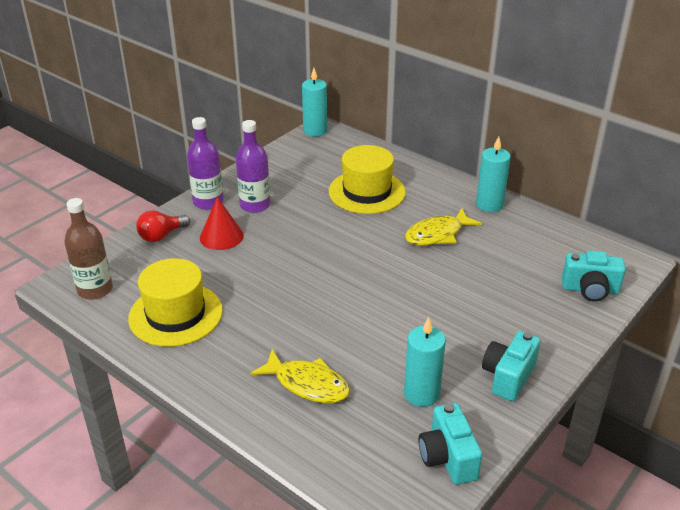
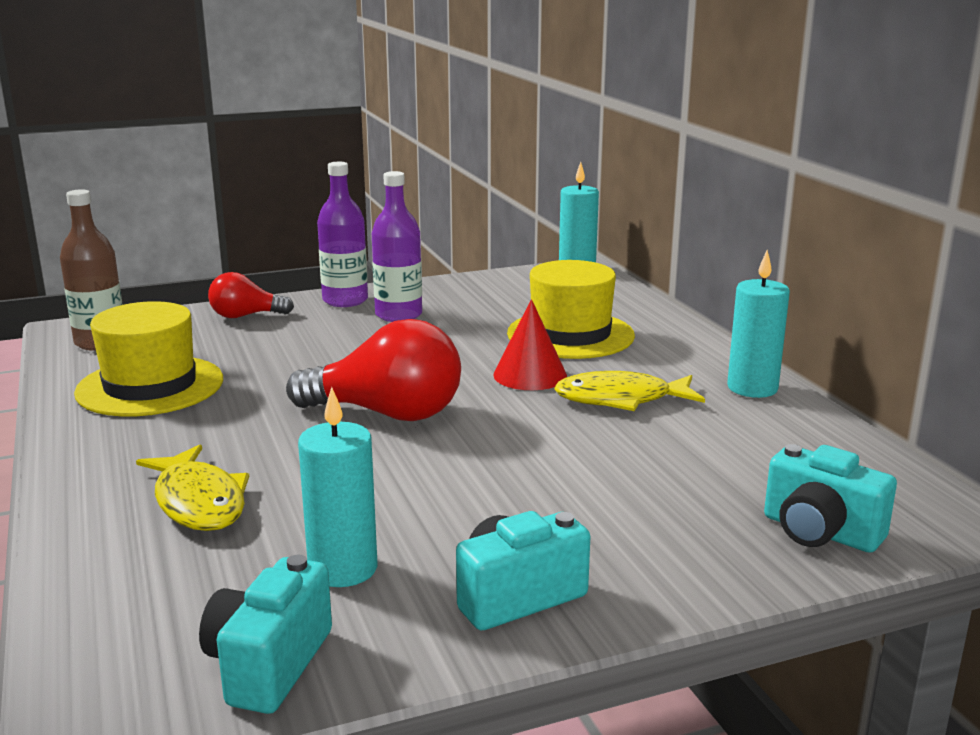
camera: 30 degrees right, 15 degrees down
(221, 236) = (314, 332): red cone -> red cone (530, 375)
(334, 287) = (387, 414): none -> red light bulb

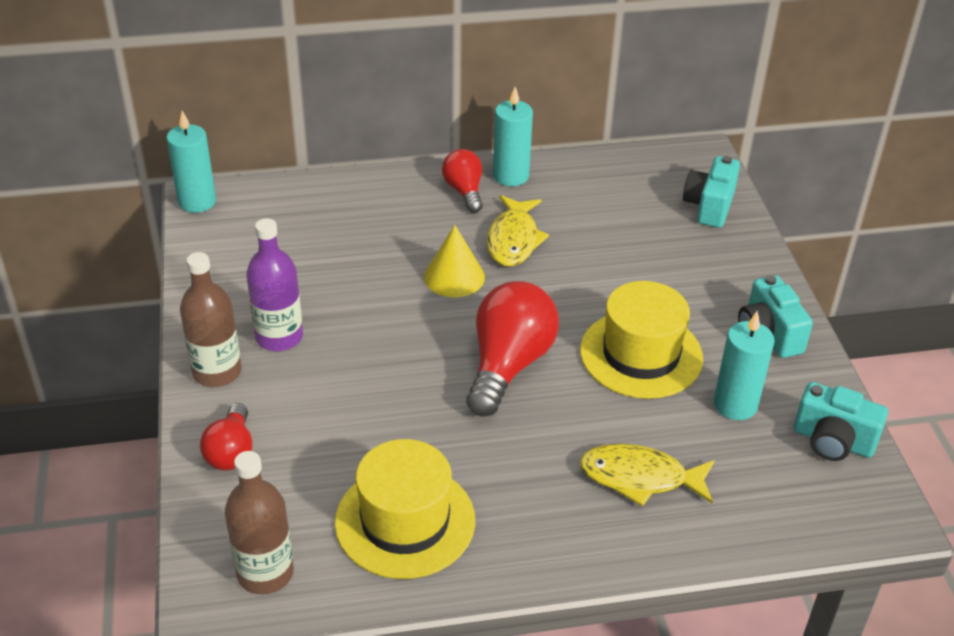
camera: 80 degrees left, 20 degrees up
(199, 502) = (640, 478): yellow fish -> yellow fish turned 150 degrees counterclockwise
(345, 300) = (217, 372): purple bottle -> brown bottle
(530, 375) = (454, 276): red cone -> yellow cone
(570, 335) = (375, 239): yellow hat -> yellow hat (641, 354)
(695, 366) = (464, 191): none -> red light bulb
(820, 532) = (709, 206): turquoise camera -> turquoise camera turned 150 degrees clockwise

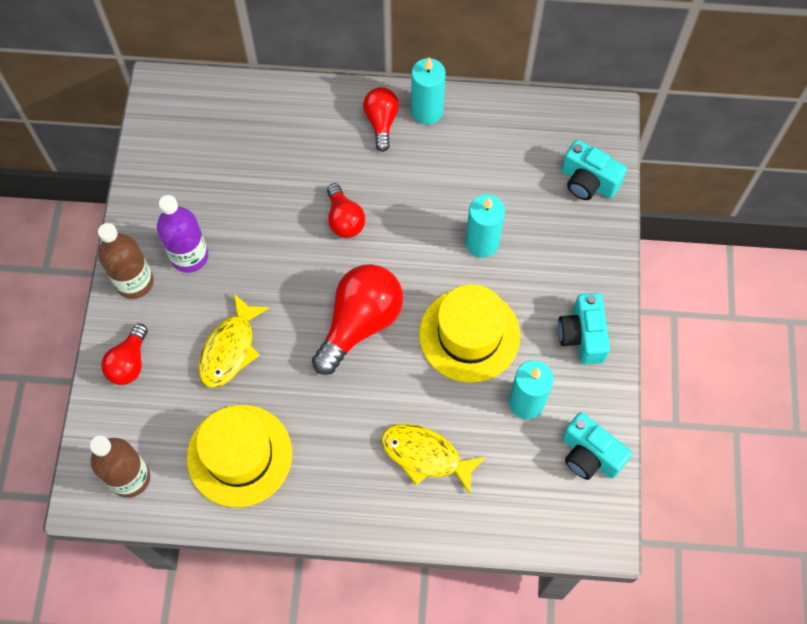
camera: 15 degrees right, 25 degrees up
(197, 202) = (156, 91): turquoise candle -> turquoise candle (482, 242)
(454, 276) = (344, 219): yellow cone -> red light bulb
(513, 240) = (406, 188): yellow fish -> yellow fish (230, 349)
(709, 206) = (588, 182): turquoise camera -> turquoise camera turned 90 degrees counterclockwise

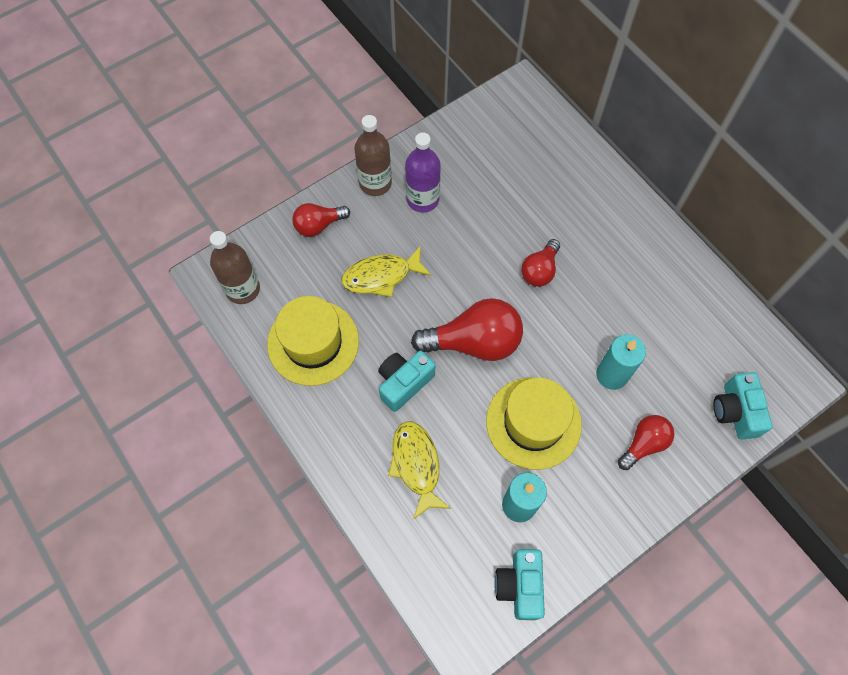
camera: 50 degrees right, 0 degrees up
(381, 122) = (635, 234): red light bulb -> red light bulb (644, 444)
(427, 111) = (674, 256): turquoise candle -> none
(582, 336) = (608, 505): turquoise camera -> turquoise camera (404, 383)

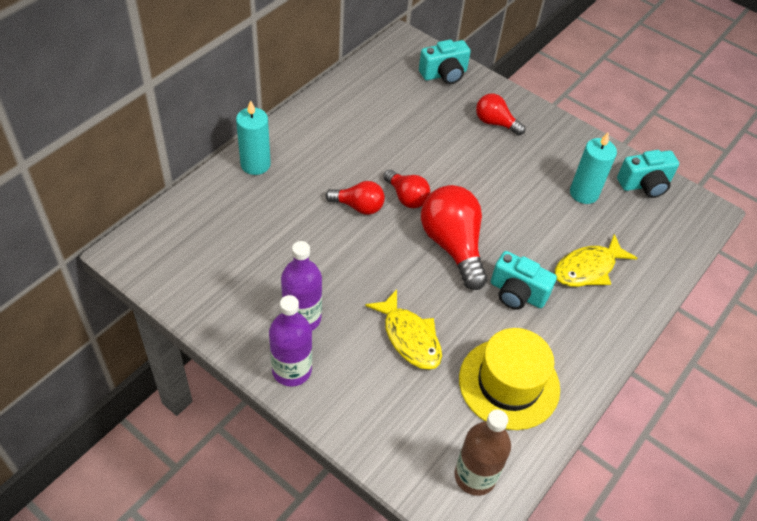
camera: 110 degrees left, 15 degrees down
(318, 225) = (365, 416): red light bulb -> red light bulb (406, 197)
(375, 183) = (292, 370): brown bottle -> purple bottle
(533, 422) = (510, 192): yellow hat -> none
(612, 374) = (444, 147): turquoise candle -> turquoise candle (255, 164)

